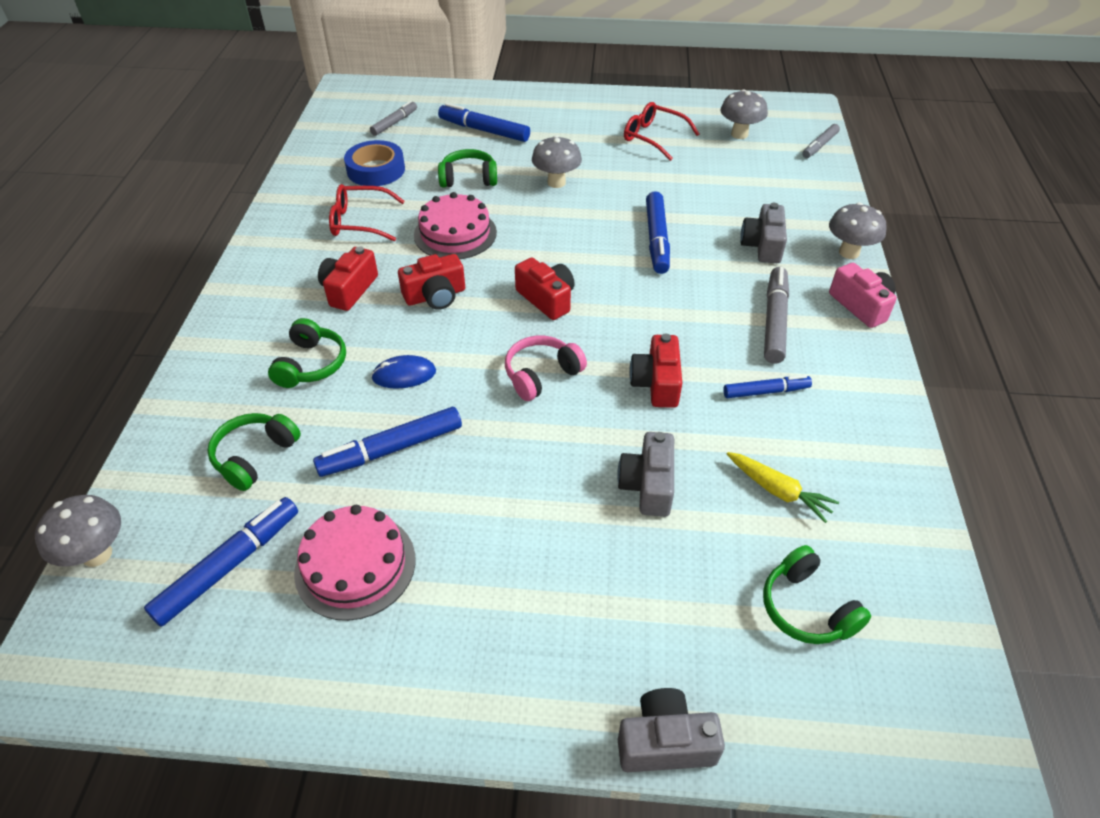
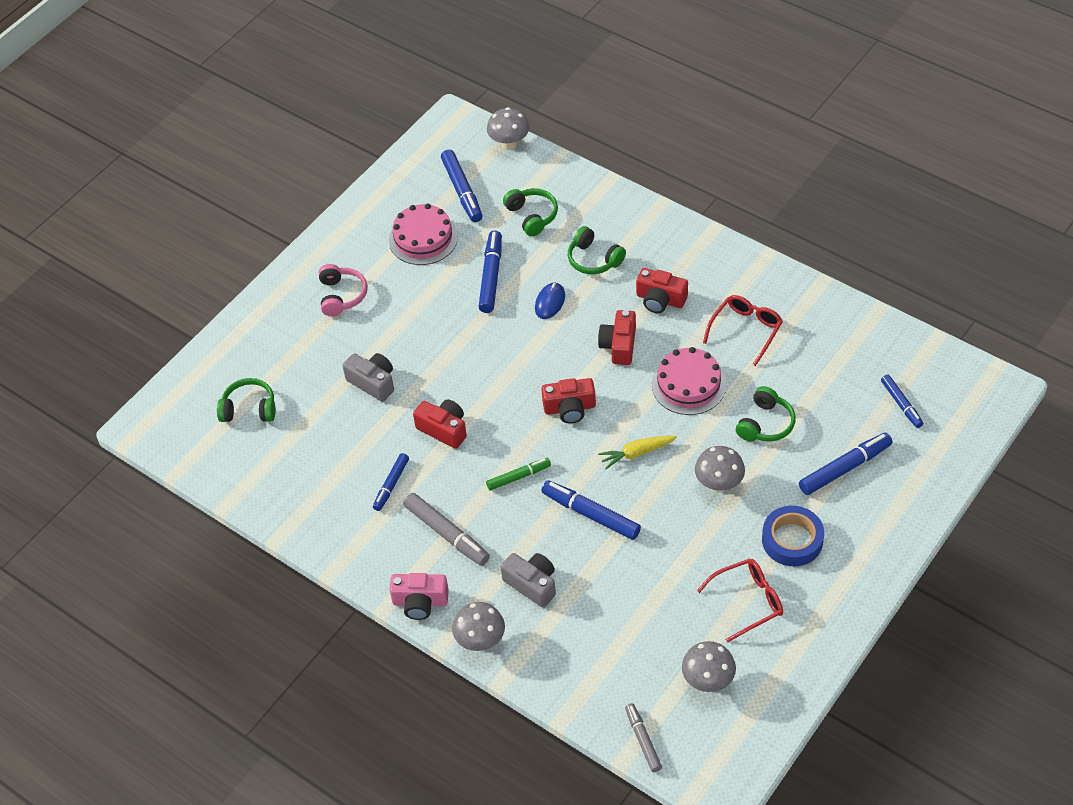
camera: 125 degrees right, 5 degrees up
(349, 290) = (660, 300): red camera -> red camera turned 150 degrees clockwise
(376, 170) = (821, 364): blue tape -> blue tape (792, 540)
(394, 123) = (901, 404): grey marker -> blue marker
(541, 375) = (497, 372): pink headphones -> pink headphones (341, 296)
(661, 300) = (518, 477): none -> green marker
(665, 742) = (241, 317): grey camera -> none
(778, 491) = (320, 442): yellow carrot -> yellow carrot (637, 453)

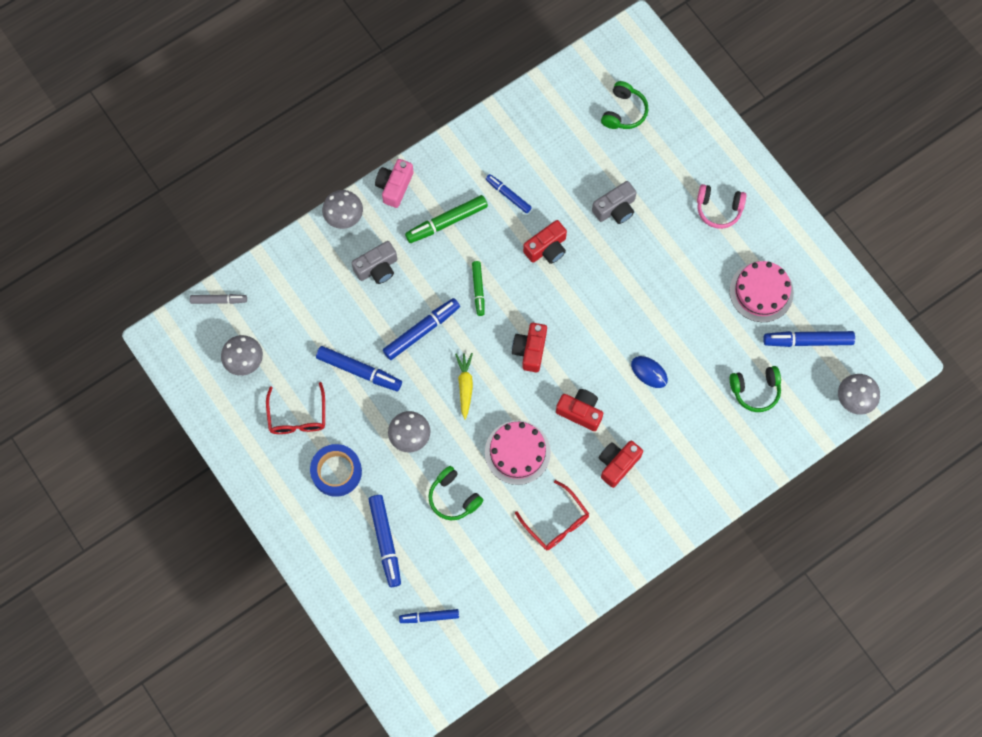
camera: 105 degrees right, 20 degrees up
(447, 534) = (446, 222): grey marker -> green marker
(491, 276) = (696, 334): blue marker -> blue marker (359, 371)
(594, 259) = (684, 425): green headphones -> none

